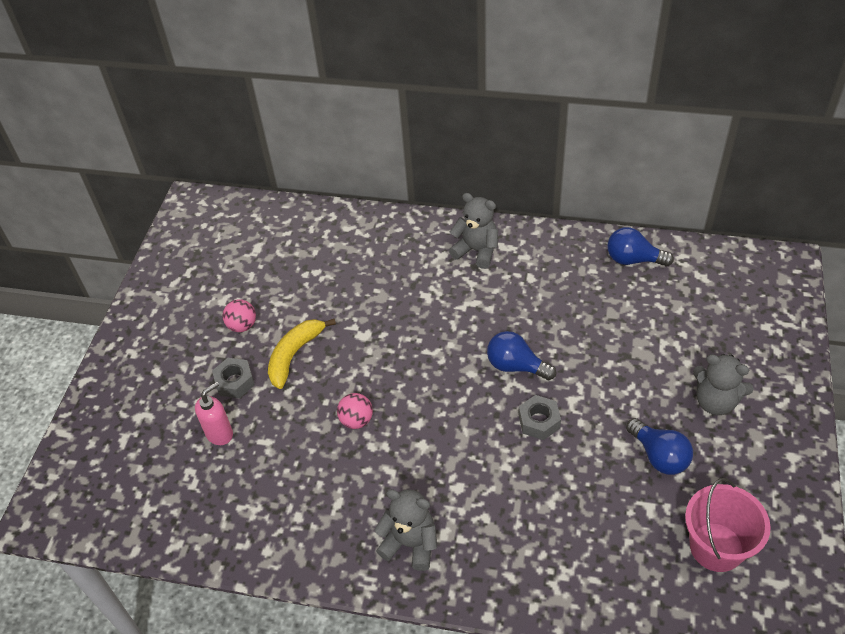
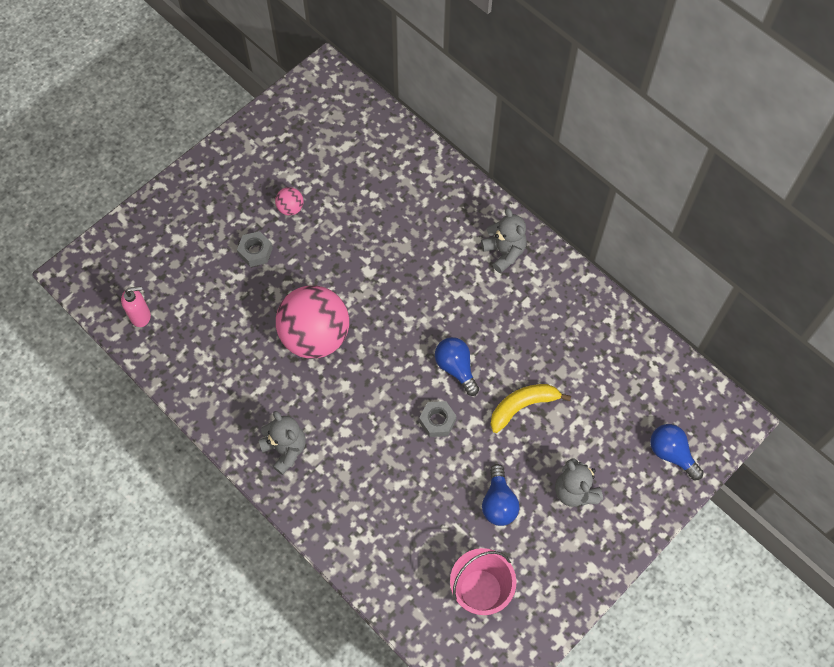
camera: 30 degrees right, 15 degrees up
(220, 434) = (220, 286): pink soap dispenser -> pink soap dispenser (141, 316)
(295, 355) = (310, 256): yellow banana -> yellow banana (523, 406)
(356, 420) = (315, 336): pink ball -> pink ball, size x2.43
(633, 259) = (617, 338): blue light bulb -> blue light bulb (671, 453)

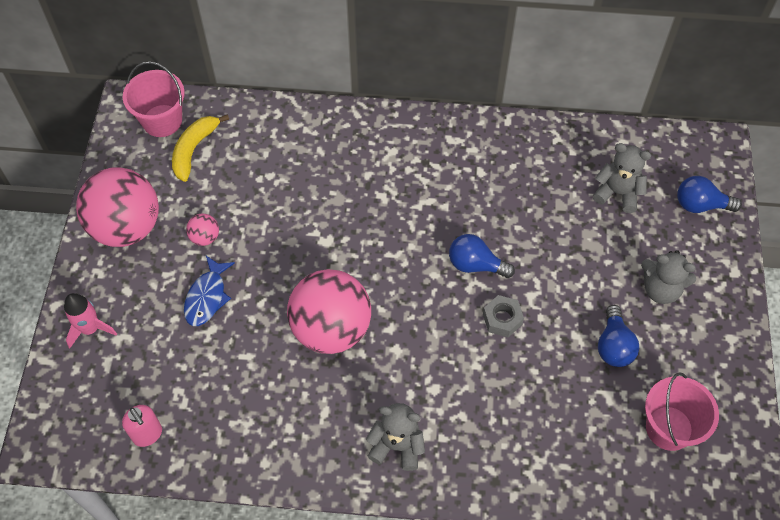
camera: 40 degrees left, 5 degrees down
(141, 316) = (148, 434): pink soap dispenser -> pink soap dispenser turned 105 degrees clockwise
(166, 218) = (90, 329): none -> pink rocket
(247, 163) = (127, 227): none -> pink ball
(255, 252) = (207, 297): grey nut -> blue fish
(336, 100) = (162, 121): none -> pink bucket
(498, 503) = (613, 346): blue light bulb -> blue light bulb turned 45 degrees clockwise
(504, 252) = (425, 145): grey teddy bear -> grey teddy bear (617, 193)
(523, 406) = (557, 254): yellow banana -> yellow banana (194, 149)

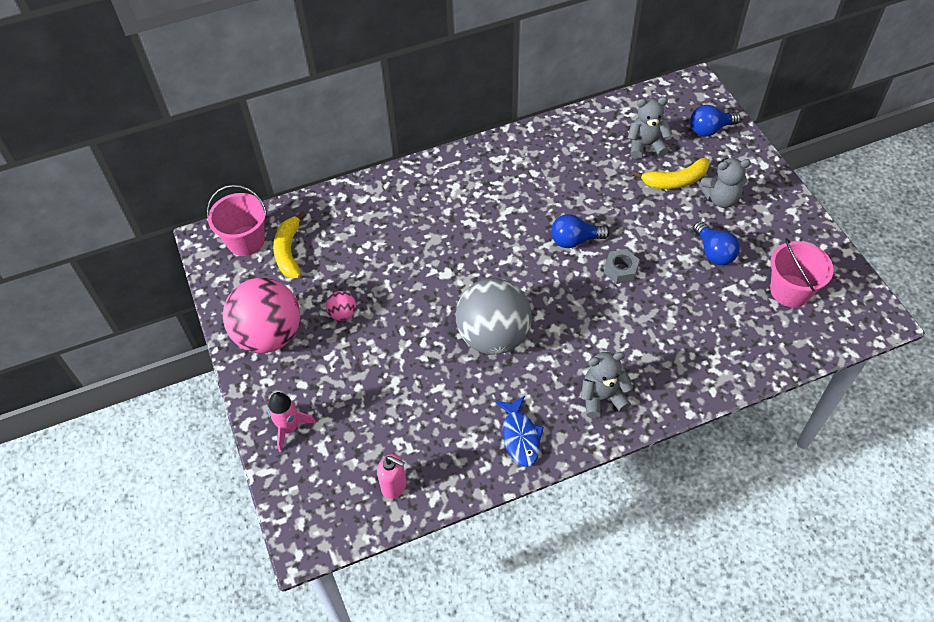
camera: 25 degrees left, 5 degrees down
(207, 297) = (375, 358): blue fish -> blue fish (520, 437)
(331, 329) = (493, 336): pink ball -> grey ball
(624, 246) = (675, 181): none -> yellow banana

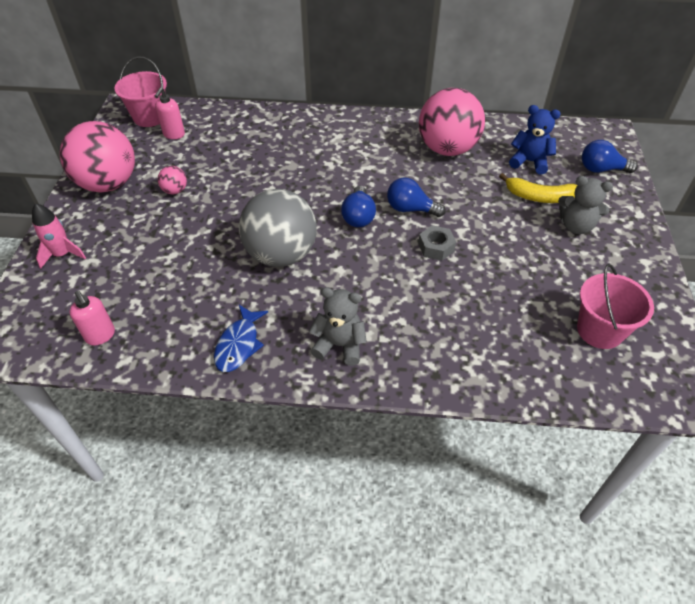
camera: 25 degrees right, 5 degrees down
(289, 251) = (174, 134): yellow banana -> pink soap dispenser
(565, 161) = (447, 149): none -> pink ball
(645, 146) = (529, 162): grey teddy bear -> blue teddy bear
(714, 252) = (539, 267): blue light bulb -> blue light bulb (358, 216)

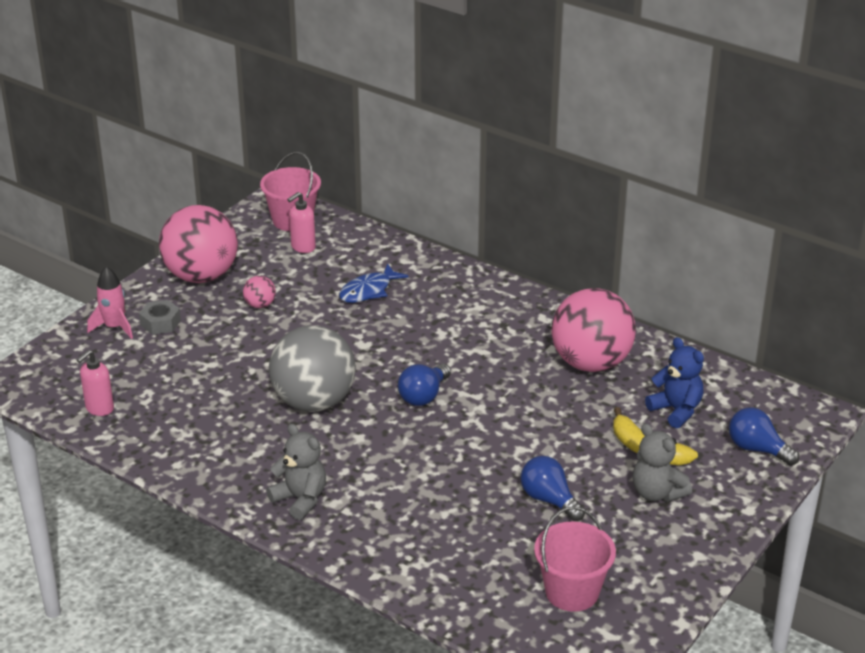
camera: 30 degrees right, 15 degrees down
(100, 336) = (99, 408): pink soap dispenser -> pink soap dispenser turned 45 degrees clockwise
(239, 345) = (210, 463): blue fish -> blue fish (368, 291)
(410, 209) = (486, 409): blue light bulb -> blue light bulb (549, 500)
(436, 247) = (477, 454): grey nut -> grey nut (160, 323)

